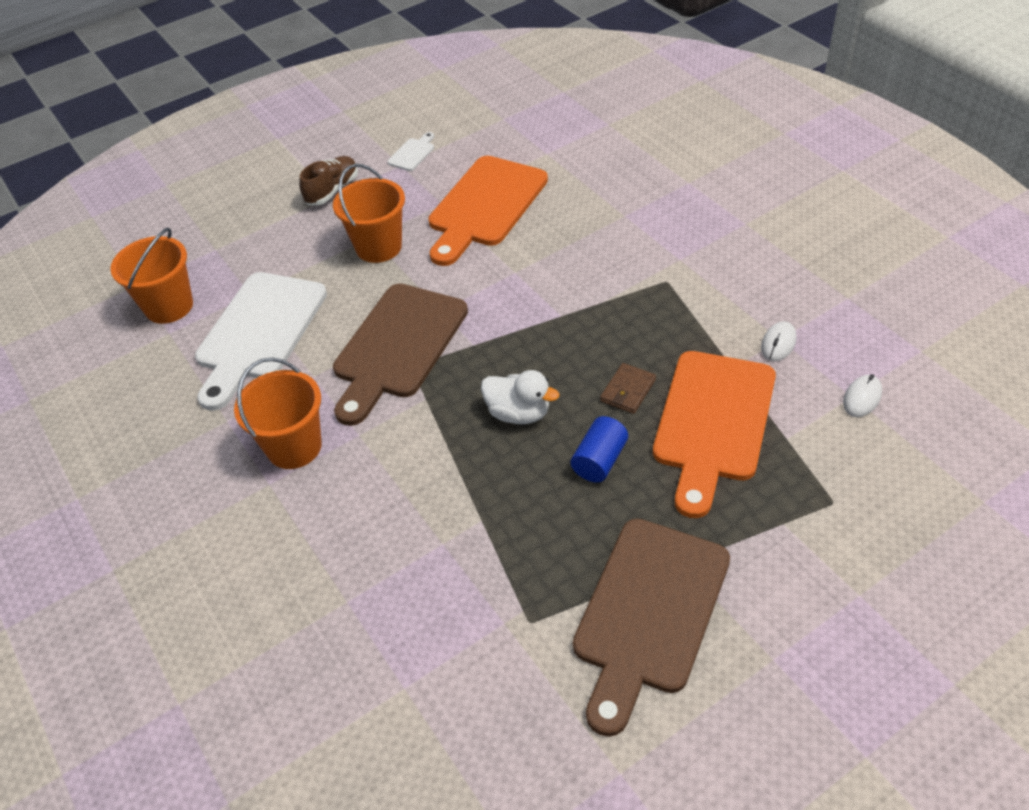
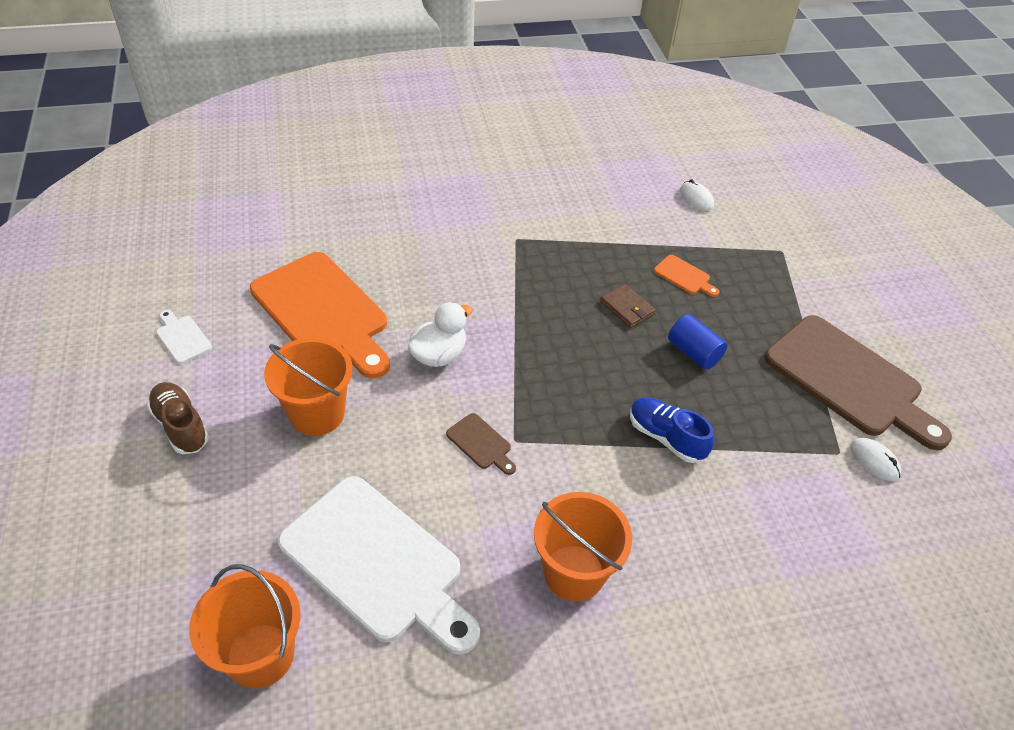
camera: 75 degrees left, 0 degrees up
(397, 347) = (481, 443): brown cutting board -> brown cutting board, size x0.40
(471, 468) = (666, 437): none -> blue shoe
(518, 413) = (617, 383): white duck -> white duck (439, 355)
(713, 423) = (684, 276): orange cutting board -> orange cutting board, size x0.40
(778, 343) = (622, 212): white mouse -> white mouse (874, 461)

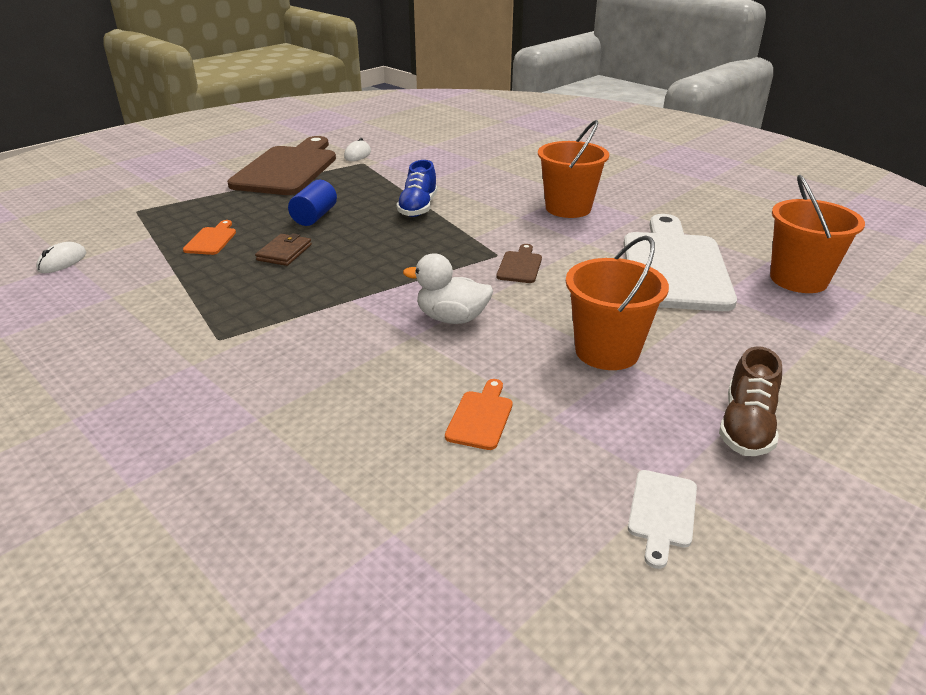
camera: 120 degrees left, 15 degrees down
(323, 312) = (481, 417): orange cutting board -> orange cutting board, size x0.40

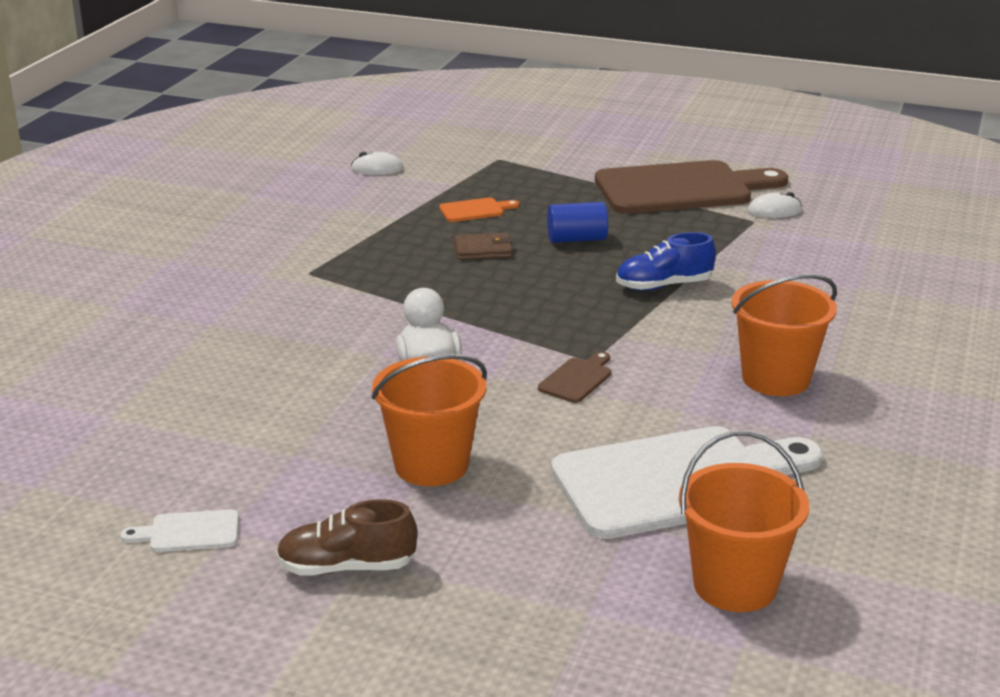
camera: 65 degrees right, 5 degrees down
(481, 417) = (272, 419): orange cutting board -> none
(520, 266) = (577, 379): brown cutting board -> brown cutting board turned 45 degrees counterclockwise

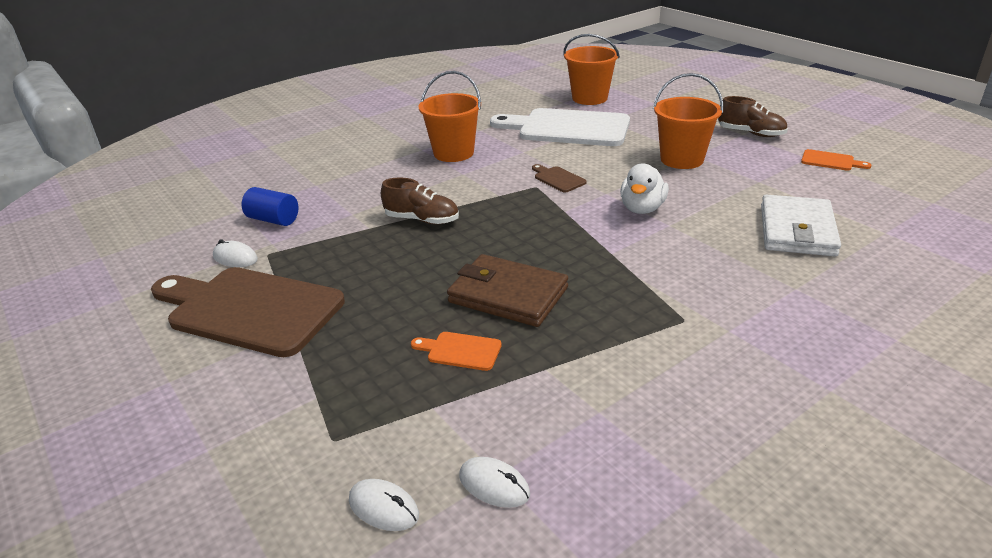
camera: 145 degrees left, 5 degrees up
(188, 532) = (830, 161): white cutting board -> orange cutting board
(222, 389) = (797, 230): none -> white wallet
(430, 149) = (384, 508): none -> white mouse
(483, 250) = (508, 295): brown wallet -> brown wallet, size x1.86
(576, 239) = (420, 280): blue cylinder -> blue cylinder (273, 220)
(577, 379) = (557, 179): brown cutting board -> brown cutting board turned 75 degrees clockwise
(663, 286) = (422, 220): blue shoe -> brown shoe

